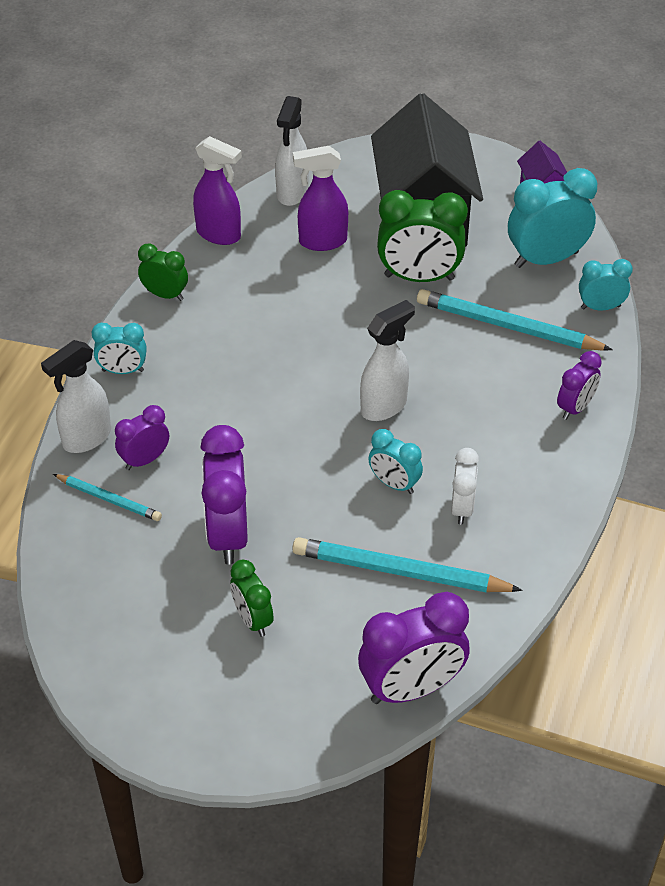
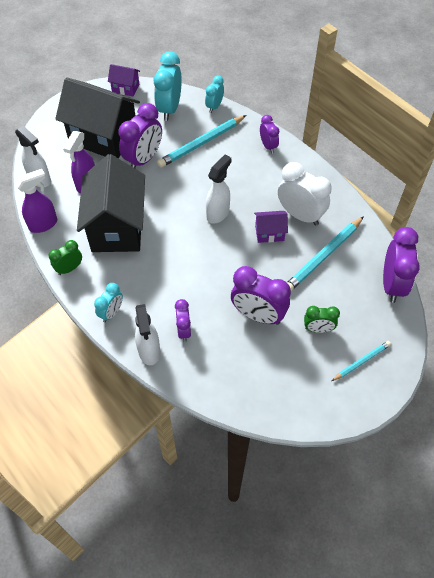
camera: 60 degrees left, 10 degrees up
(109, 499) = (200, 358): turquoise pencil -> turquoise pencil (361, 361)
(271, 308) = (117, 227): none -> black house
(384, 406) = (218, 213): white spray bottle -> white spray bottle turned 45 degrees clockwise
(394, 484) = (269, 233): turquoise clock -> purple house
(419, 277) = (143, 159): green clock -> purple clock
(462, 508) = (300, 215): white clock -> white clock, size x1.77

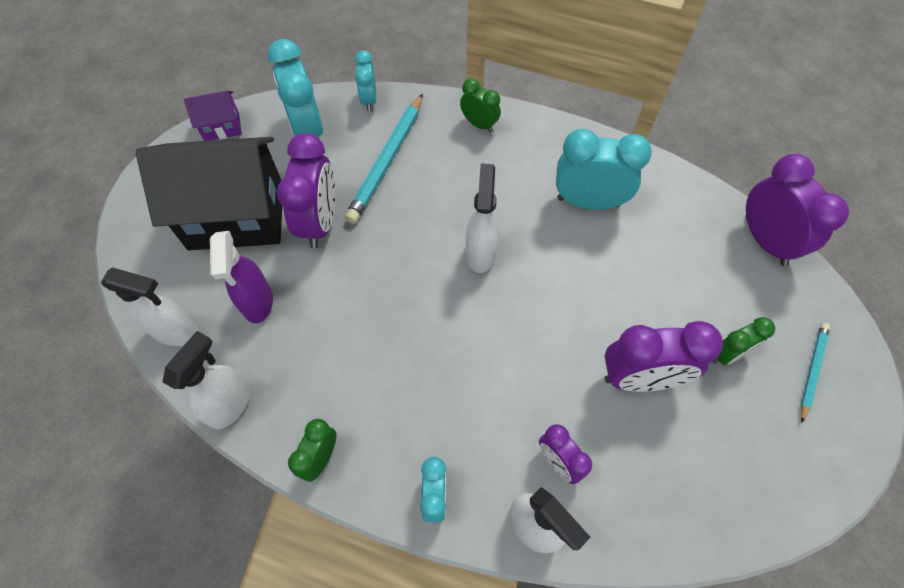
camera: 30 degrees left, 5 degrees up
(44, 224) = (230, 404): purple spray bottle -> white spray bottle
(117, 227) = (350, 349): black house -> none
(268, 146) = (479, 124): purple clock -> green clock
(269, 233) = (568, 247): purple house -> none
(300, 215) = (588, 201): white clock -> turquoise clock
(323, 256) = (658, 245): turquoise pencil -> none

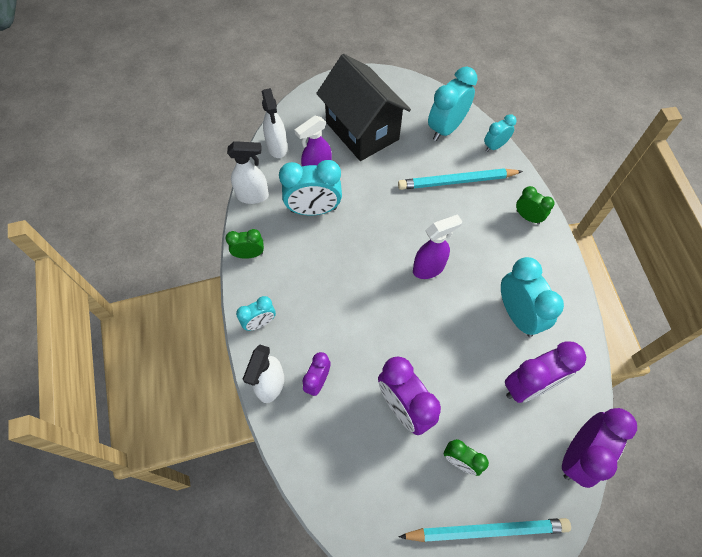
camera: 60 degrees right, 0 degrees up
(222, 127) = (414, 87): purple house -> none
(311, 337) = (313, 210): none -> turquoise clock
(320, 222) = (388, 172): purple clock -> purple clock (529, 386)
(479, 124) = (527, 217): green clock -> green clock turned 60 degrees counterclockwise
(480, 253) = (429, 268): white spray bottle -> purple spray bottle
(812, 370) = (487, 530): turquoise pencil -> turquoise pencil, size x1.79

